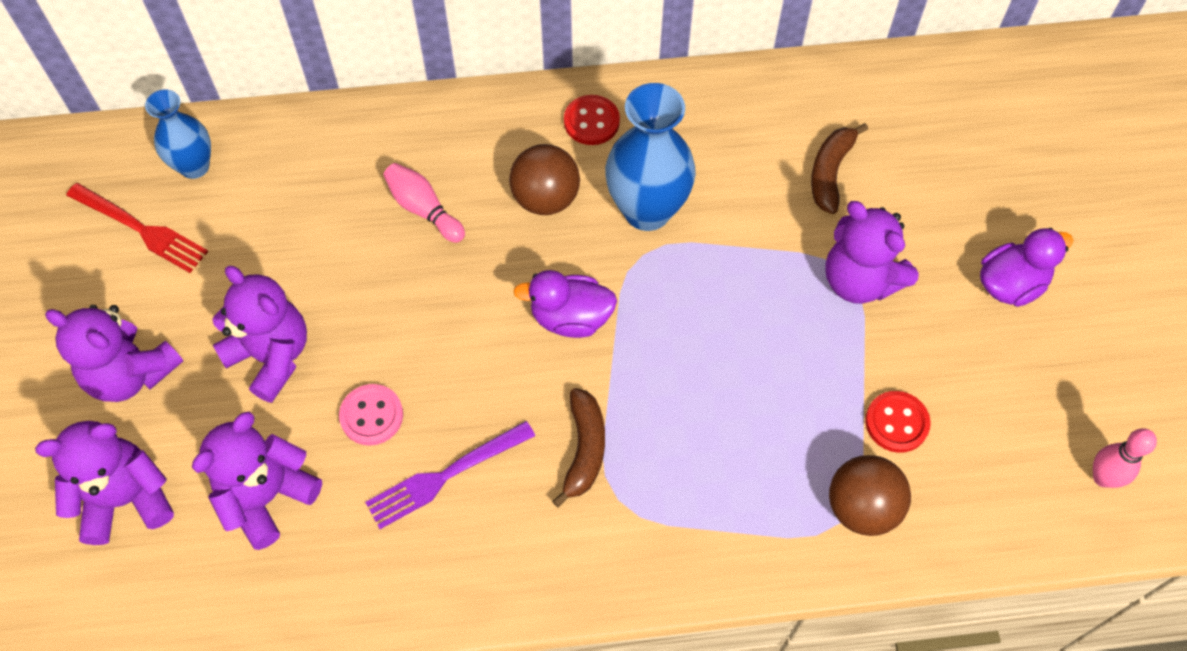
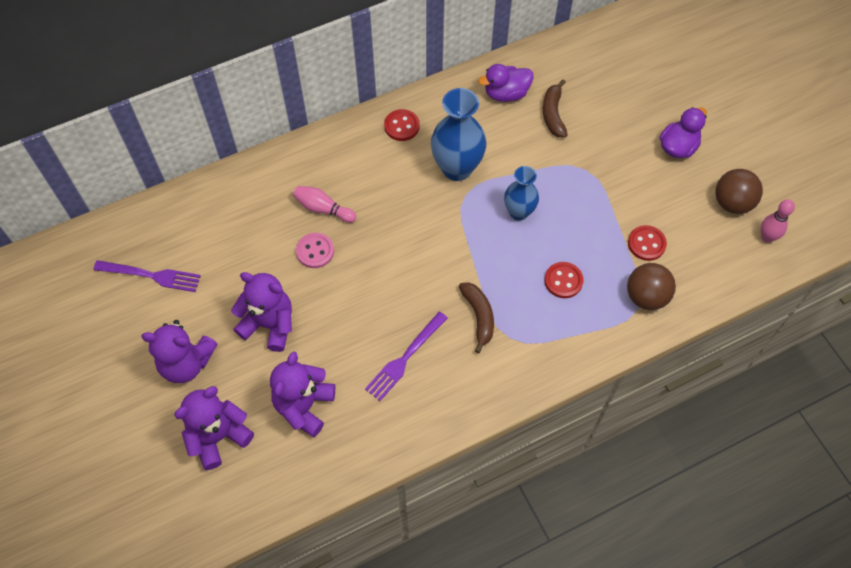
camera: 20 degrees left, 0 degrees up
(141, 229) = (151, 275): red fork -> purple fork
(194, 166) = (168, 227): blue vase -> blue vase (519, 212)
(371, 416) = (346, 339): pink button -> pink button (315, 251)
(545, 198) = (394, 180): brown ball -> brown ball (732, 203)
(570, 318) = (439, 244): purple duck -> purple duck (506, 93)
(739, 438) = (563, 281): none -> red button
(860, 280) = (594, 171): purple teddy bear -> none

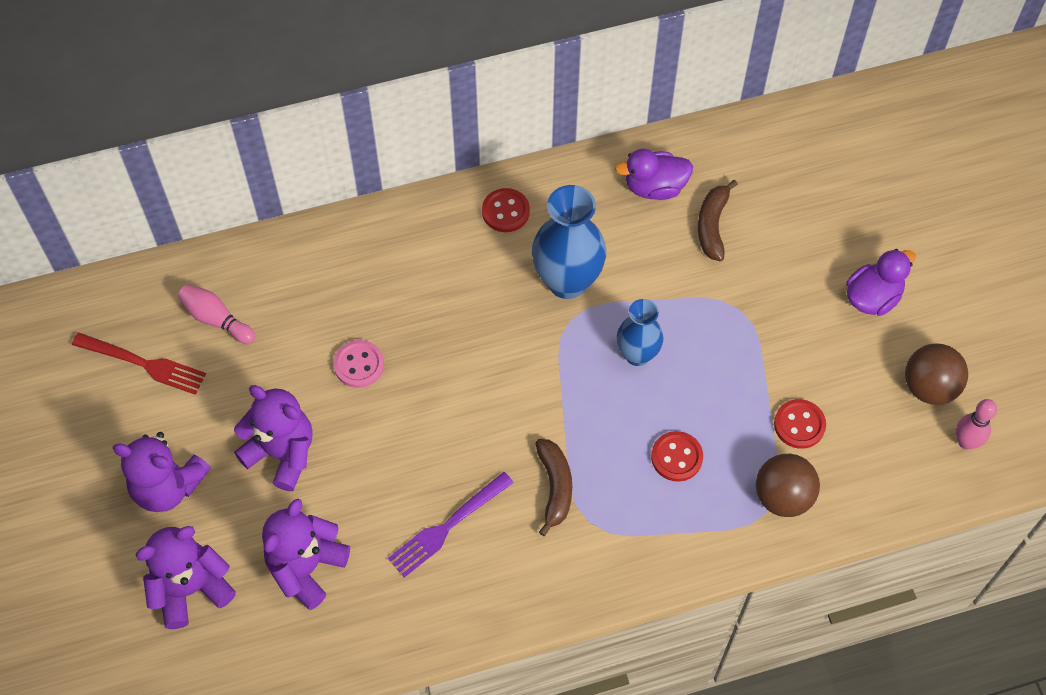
camera: 10 degrees right, 0 degrees up
(151, 275) = (143, 363): purple fork -> red fork
(323, 209) = (380, 309): pink bowling pin -> pink bowling pin (216, 319)

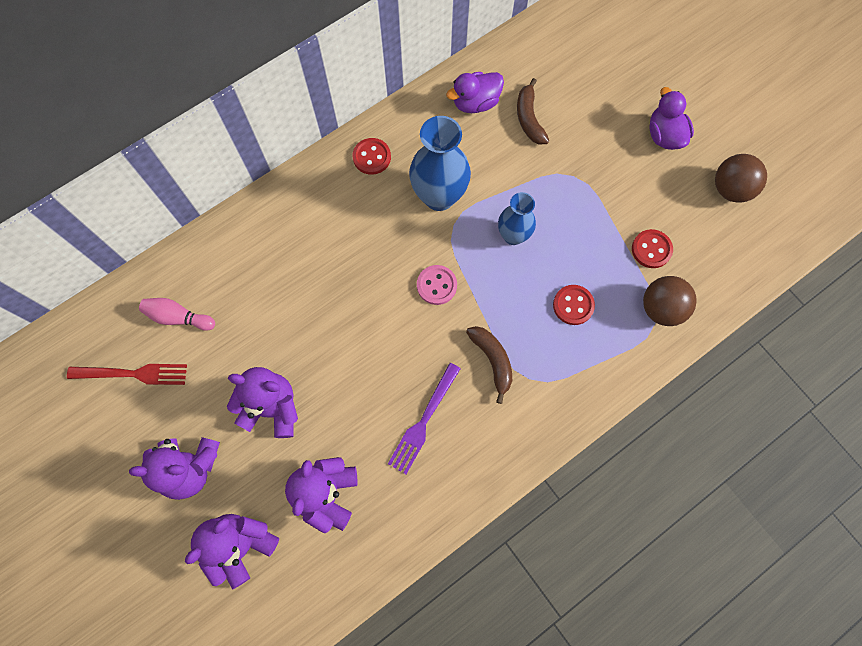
camera: 20 degrees left, 10 degrees up
(359, 365) = (305, 316): pink button -> pink button (436, 285)
(872, 297) = (664, 135): purple duck -> purple duck turned 45 degrees counterclockwise
(966, 442) = (772, 222): pink bowling pin -> none

